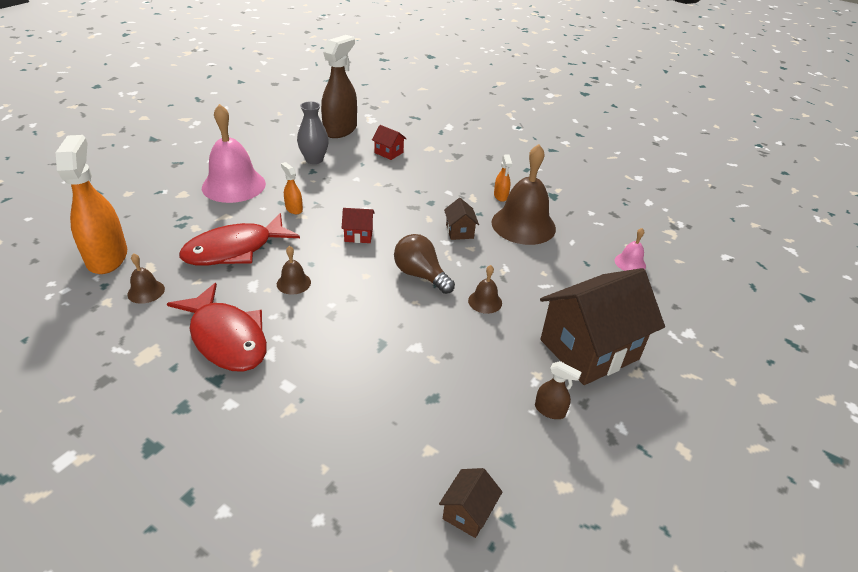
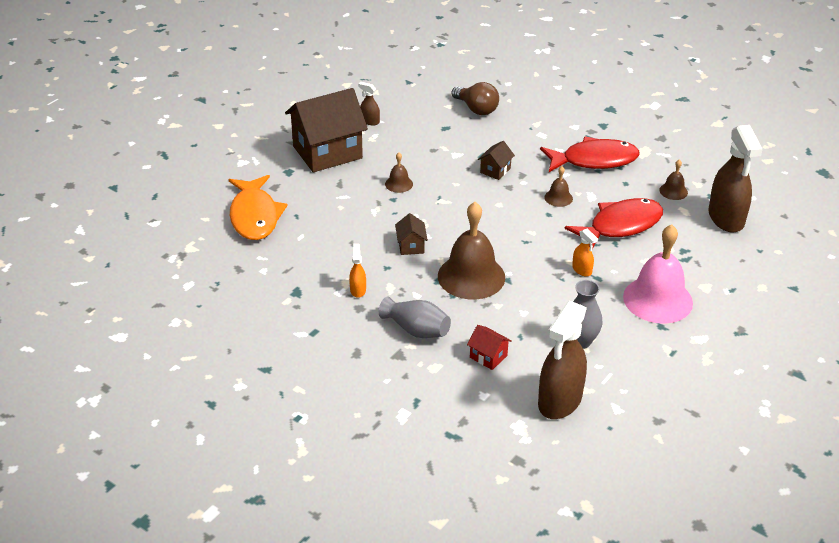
camera: 175 degrees left, 0 degrees up
(107, 257) = (726, 218): orange spray bottle -> brown spray bottle
(226, 338) = (594, 160): red fish -> red fish turned 120 degrees clockwise
(358, 235) = (510, 241): red house -> none
(420, 275) = (451, 204): brown light bulb -> brown light bulb (476, 109)
(445, 169) = (416, 330): none -> grey vase
(468, 512) = (429, 84): brown house -> brown house (495, 170)
(523, 225) = (343, 254): brown bell -> brown bell (471, 276)
(630, 263) = (255, 216): pink bell -> orange fish

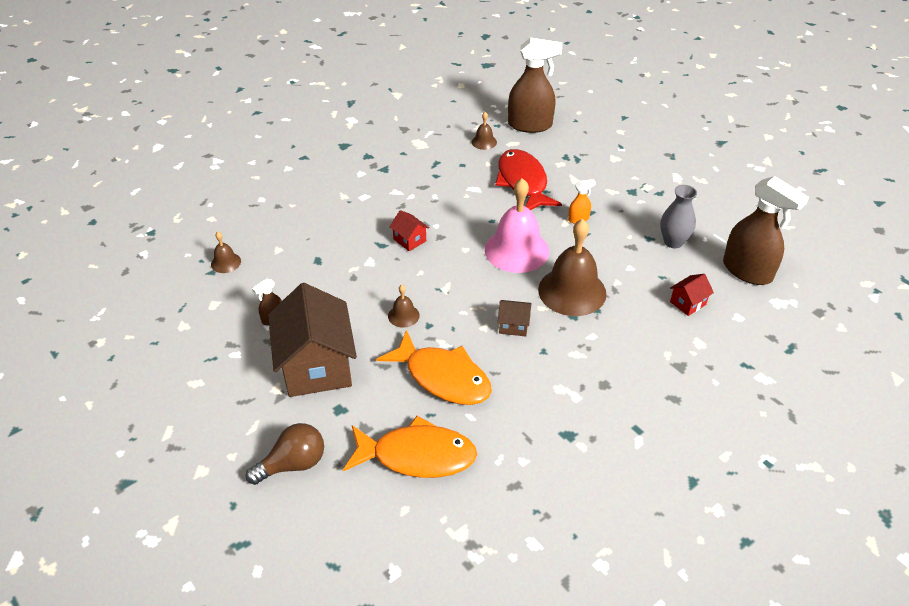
camera: 75 degrees left, 5 degrees up
(337, 216) = (443, 377): none -> orange fish
(358, 290) = (575, 381): orange spray bottle -> none
(416, 330) = (645, 346): grey vase -> none
(476, 109) = (296, 231): brown light bulb -> brown light bulb (293, 464)
(495, 170) = (409, 240): brown house -> red house
(558, 198) = (469, 209): brown bell -> brown bell (226, 262)
(594, 160) = (420, 174): red fish -> none
(657, 299) = (626, 186): pink bell -> pink bell (516, 250)

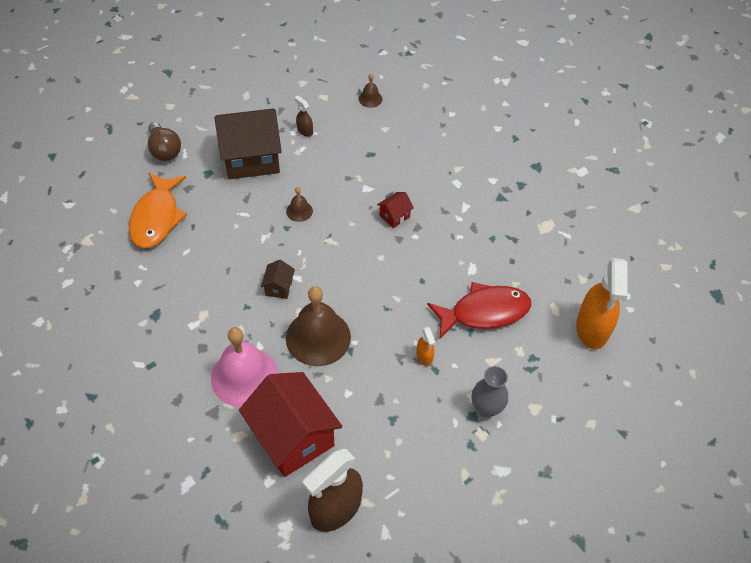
camera: 90 degrees right, 10 degrees up
(443, 377) = (228, 235): orange fish -> none
(484, 142) = (554, 282): brown bell -> none
(516, 250) = (378, 298): pink bell -> pink bell (244, 376)
(530, 125) = (592, 329): brown spray bottle -> orange spray bottle
(673, 242) = (385, 442): grey vase -> grey vase (486, 408)
(688, 303) = (293, 437): red house -> red house, size x2.35

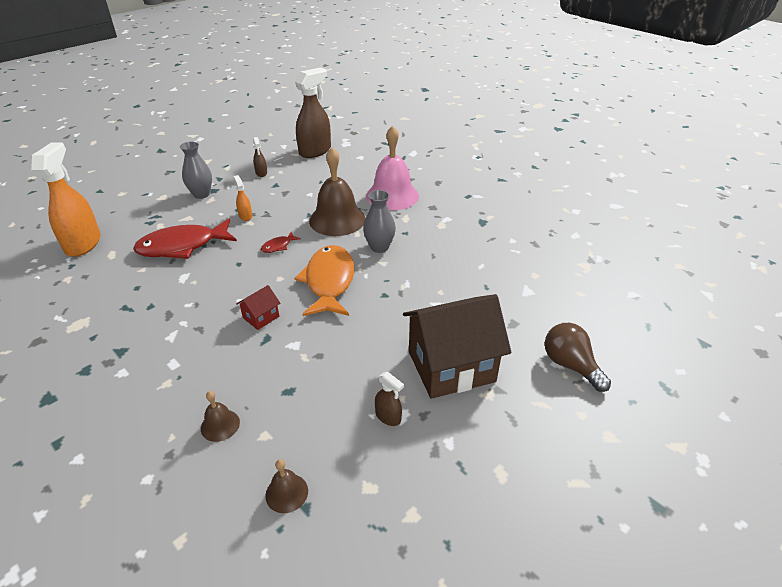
camera: 175 degrees right, 15 degrees down
(156, 218) = (529, 290): orange fish -> orange fish (329, 282)
(279, 287) = (379, 247): brown house -> grey vase
(293, 437) = (348, 173): red house -> none
(299, 211) = (373, 312): brown bell -> brown bell (220, 425)
(383, 301) = (278, 246): none -> red fish
(414, 452) = (261, 173): none -> brown spray bottle

